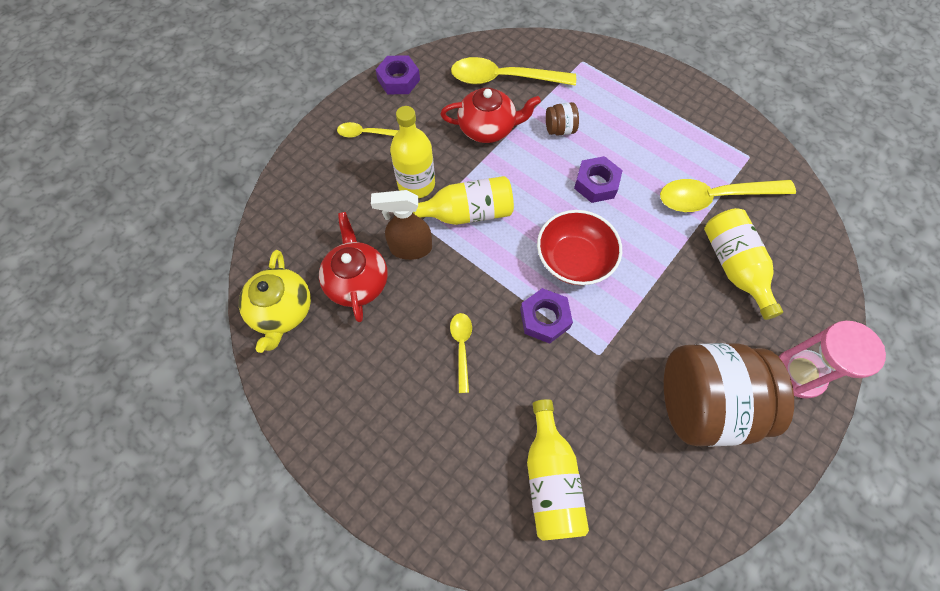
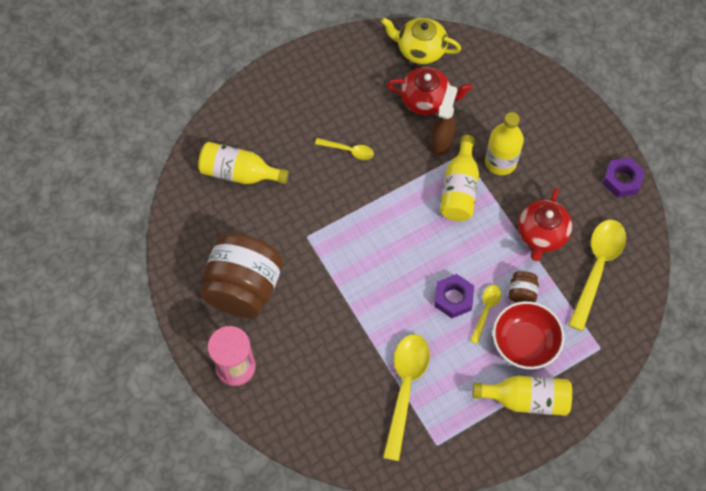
camera: 110 degrees right, 0 degrees up
(366, 134) = (566, 139): yellow spoon -> yellow spoon (486, 310)
(544, 318) = (348, 211): purple nut -> none
(574, 259) = (388, 251): red bowl -> red bowl (524, 342)
(733, 266) = (336, 368): yellow bottle -> yellow bottle (526, 399)

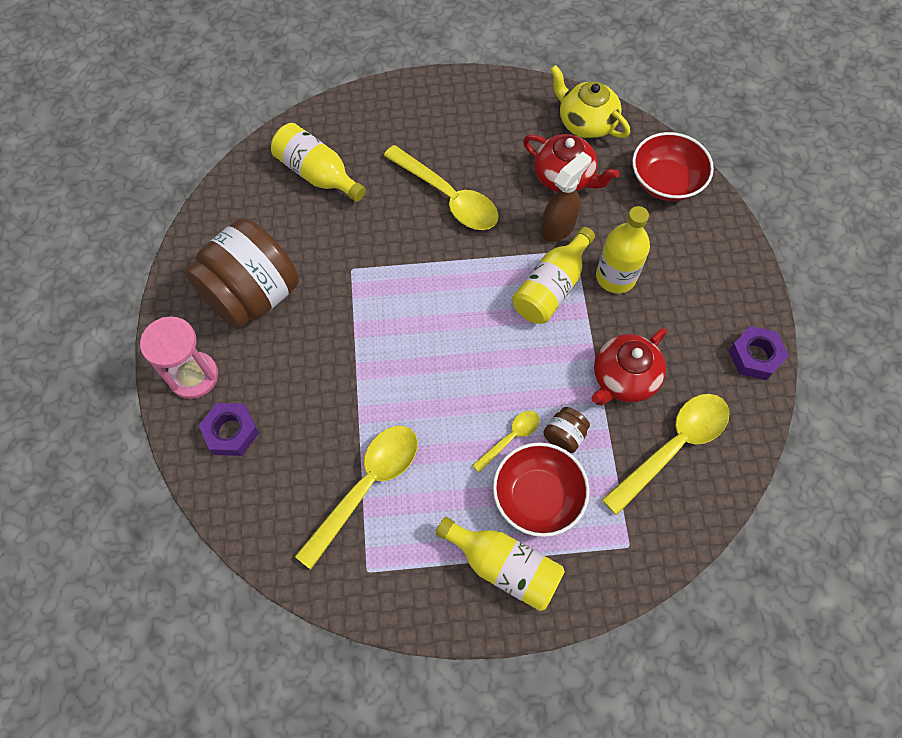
camera: 25 degrees right, 0 degrees up
(349, 150) = (448, 197): yellow spoon -> yellow spoon, size x1.94
(453, 298) = (479, 407): purple nut -> purple nut (231, 432)
(501, 73) = (666, 181): none -> red bowl

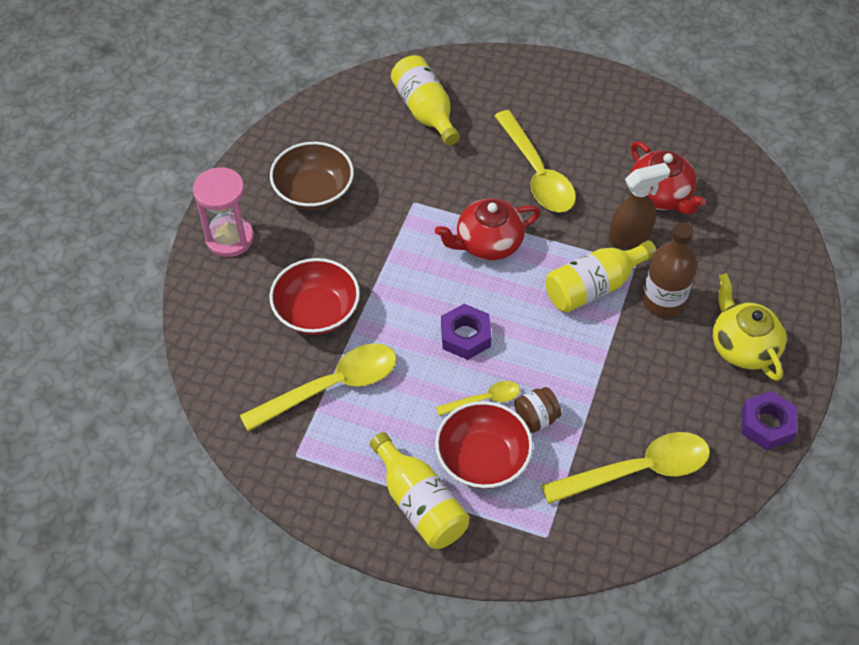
camera: 25 degrees right, 10 degrees down
(231, 432) = (238, 295): purple nut -> purple nut (465, 336)
(252, 295) = (314, 192): brown jar -> brown bowl
(585, 122) = (709, 154): yellow teapot -> yellow teapot (742, 346)
(615, 277) = (663, 301): yellow bottle -> brown bottle
(623, 378) = (621, 392): red teapot -> red teapot (487, 243)
(666, 181) = (762, 235): red bowl -> red bowl (317, 312)

